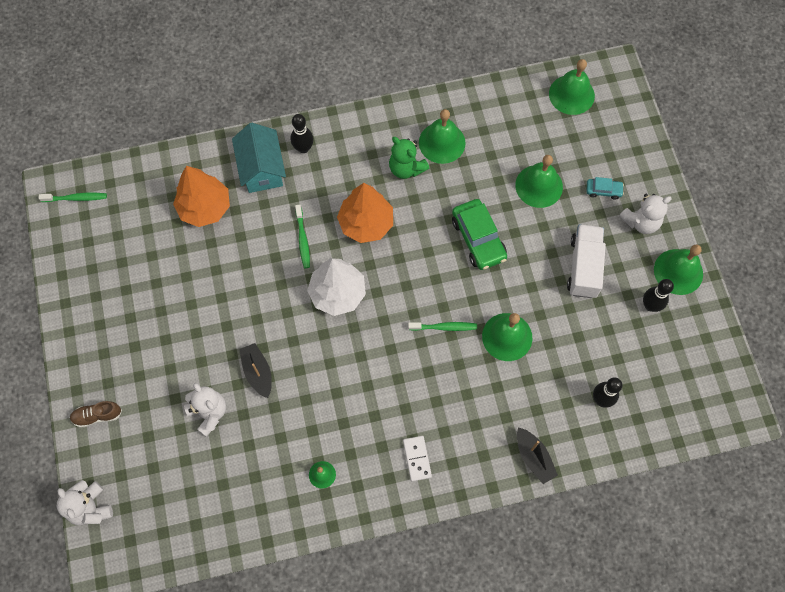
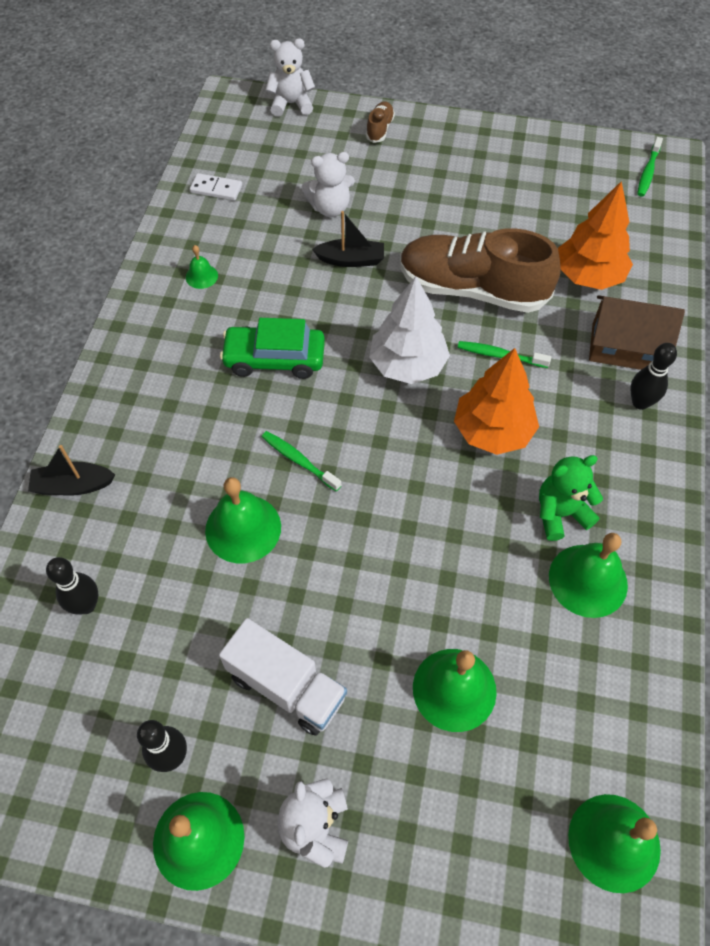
camera: 115 degrees right, 10 degrees down
(251, 278) = (472, 289): none -> brown shoe
(261, 168) = (624, 347): turquoise house -> brown house
(417, 458) = (158, 366): white domino -> white domino (216, 189)
(444, 327) = (299, 460): green toothbrush -> green toothbrush turned 105 degrees clockwise
(478, 239) = (405, 558): green car -> green car (274, 359)
(603, 190) = (401, 793): turquoise car -> none

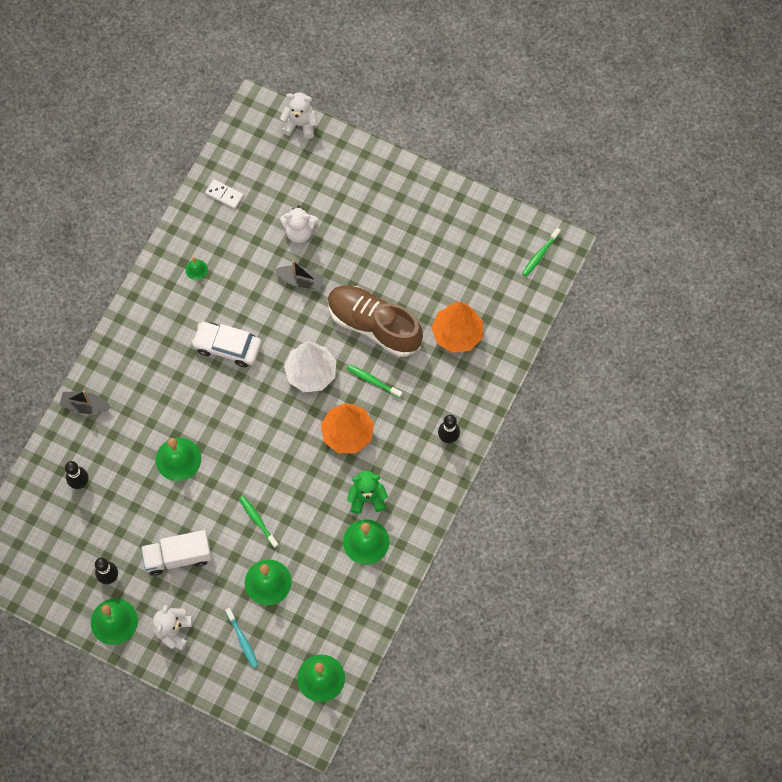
camera: 15 degrees right, 10 degrees up
(274, 359) = (227, 347): green car -> white car
(286, 686) = (178, 557): white truck -> white truck turned 120 degrees clockwise
(299, 460) = (223, 423): green toothbrush -> green toothbrush (257, 521)
(380, 129) = (358, 166): brown shoe -> none
(447, 809) = (242, 640): none -> turquoise toothbrush
(624, 347) = (456, 395): brown house -> none

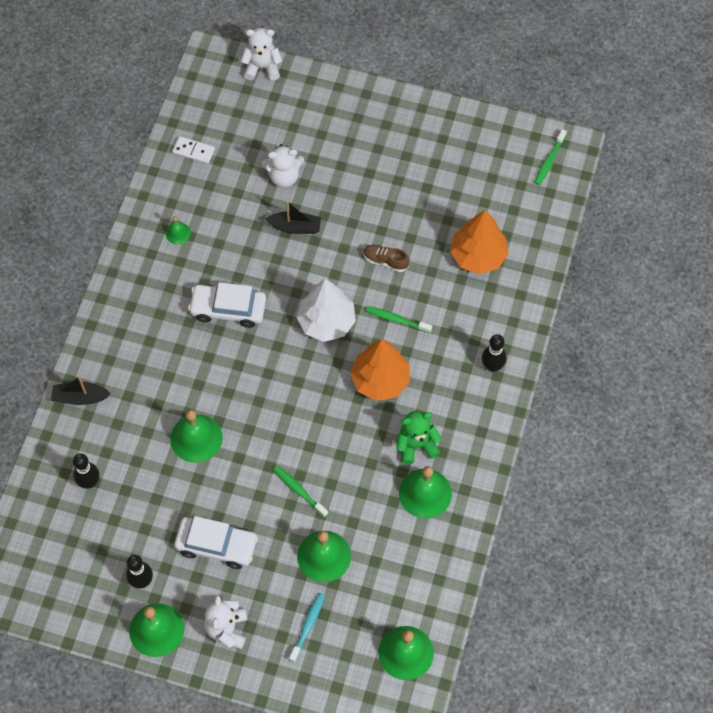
camera: 10 degrees left, 5 degrees down
(178, 557) = (217, 545): white truck -> white car
(242, 640) = (308, 626): turquoise toothbrush -> turquoise toothbrush turned 120 degrees counterclockwise
(374, 325) = (385, 261): brown shoe -> brown shoe, size x0.41

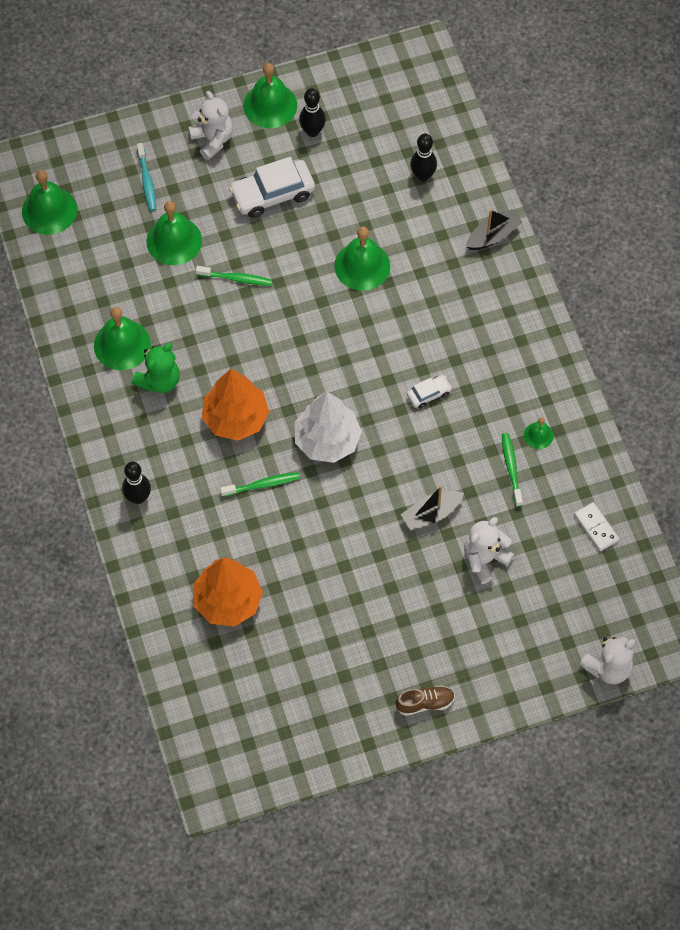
camera: 145 degrees right, 0 degrees up
(193, 151) = (596, 527): white domino -> white domino turned 75 degrees clockwise
(228, 309) = (429, 394): white car -> white car, size x0.52
(385, 261) = (316, 536): brown shoe -> brown shoe (425, 703)
(549, 161) = (225, 758): green toothbrush -> green toothbrush (511, 468)

